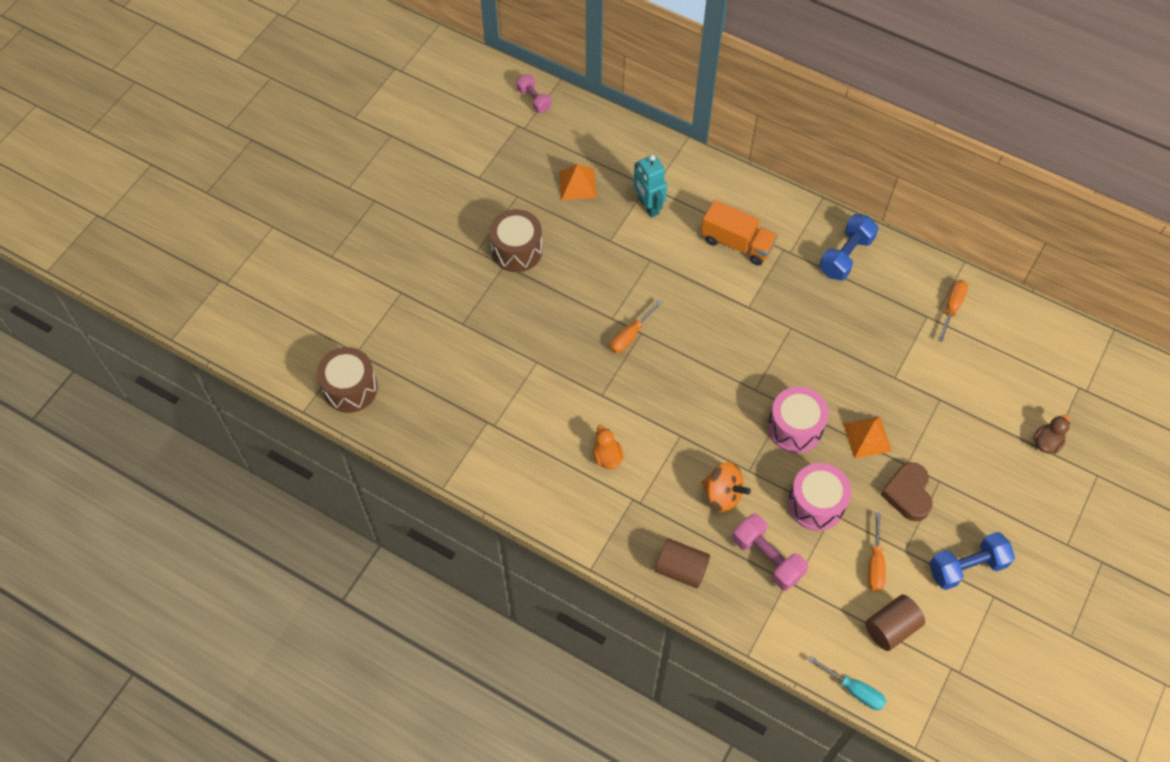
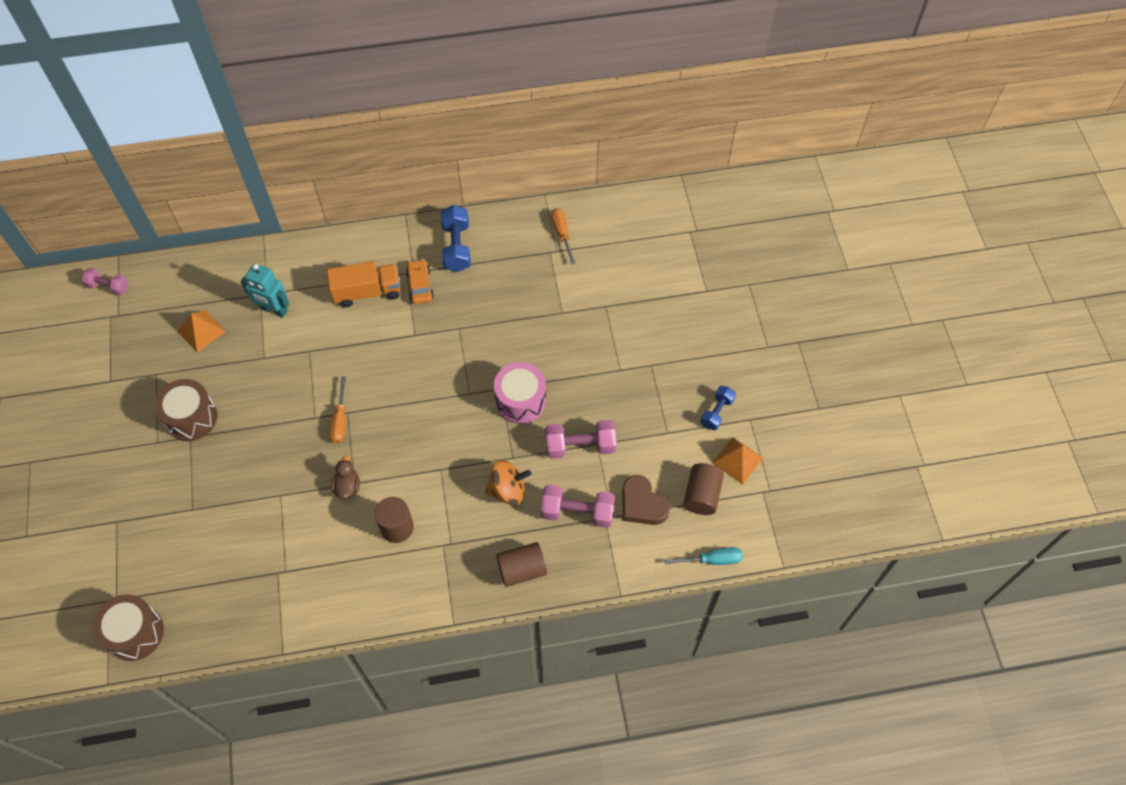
camera: 40 degrees left, 0 degrees up
(607, 456) = (397, 527): orange duck -> brown cylinder
(786, 268) = (420, 285): none -> orange car
(816, 504) = (580, 446): pink drum -> pink dumbbell
(867, 437) = (577, 370): orange pyramid -> orange pyramid (737, 460)
(875, 564) = (655, 458): orange screwdriver -> none
(908, 494) = (637, 390): brown heart -> brown heart (642, 504)
(967, 567) = (716, 412): blue dumbbell -> blue dumbbell, size x0.64
(1046, 442) = (699, 285): brown duck -> brown duck (347, 486)

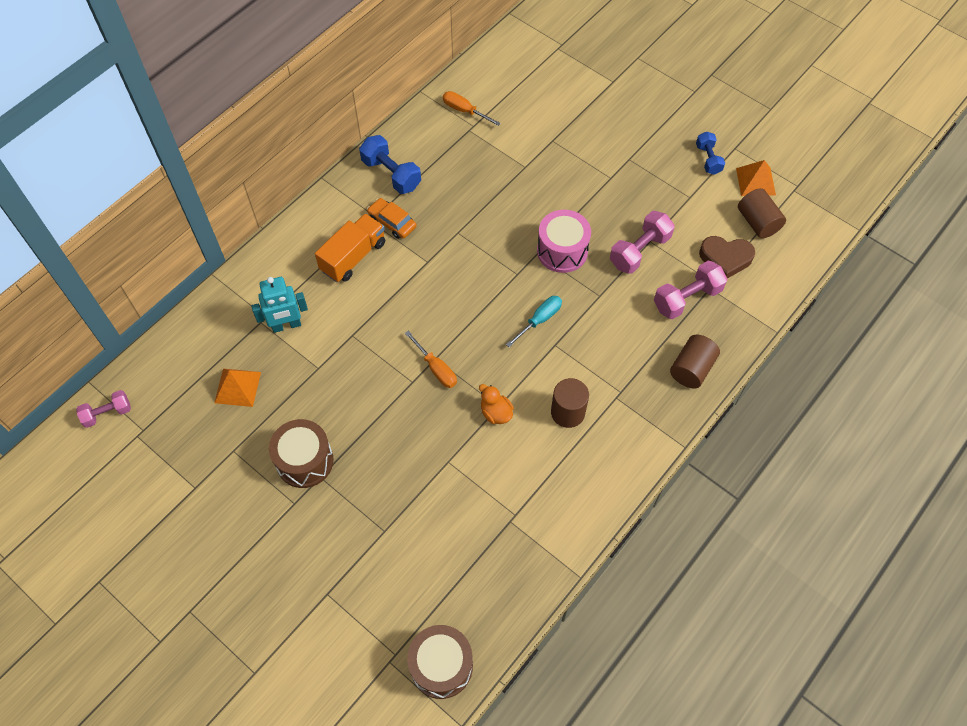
camera: 40 degrees left, 0 degrees up
(347, 486) = (496, 413): brown duck -> orange duck
(508, 490) = (621, 321): orange spinning top -> none
(712, 560) = (810, 260): turquoise screwdriver -> turquoise screwdriver (540, 320)

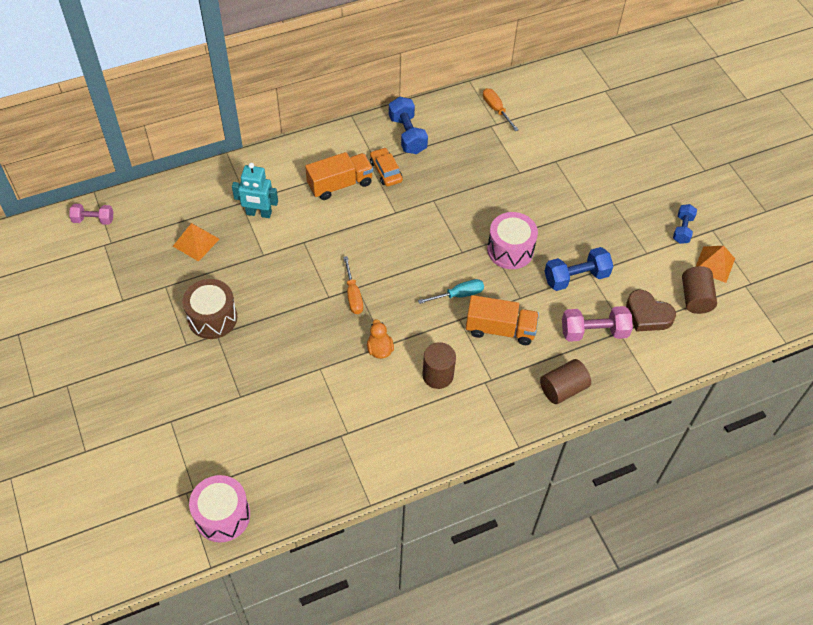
camera: 25 degrees right, 5 degrees down
(441, 666) = (222, 515): brown drum -> pink drum
(599, 337) = (500, 329): none -> orange truck
(639, 251) = (576, 277): pink dumbbell -> blue dumbbell

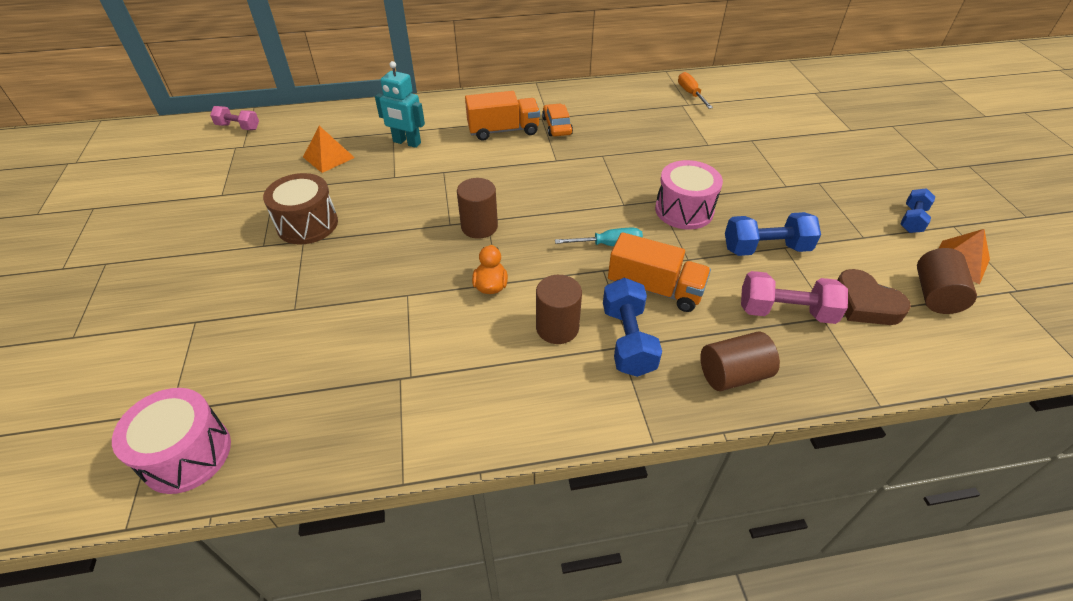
camera: 15 degrees right, 10 degrees down
(353, 295) = (479, 226): orange screwdriver -> brown cylinder
(407, 134) = (589, 102): blue dumbbell -> blue dumbbell (628, 340)

